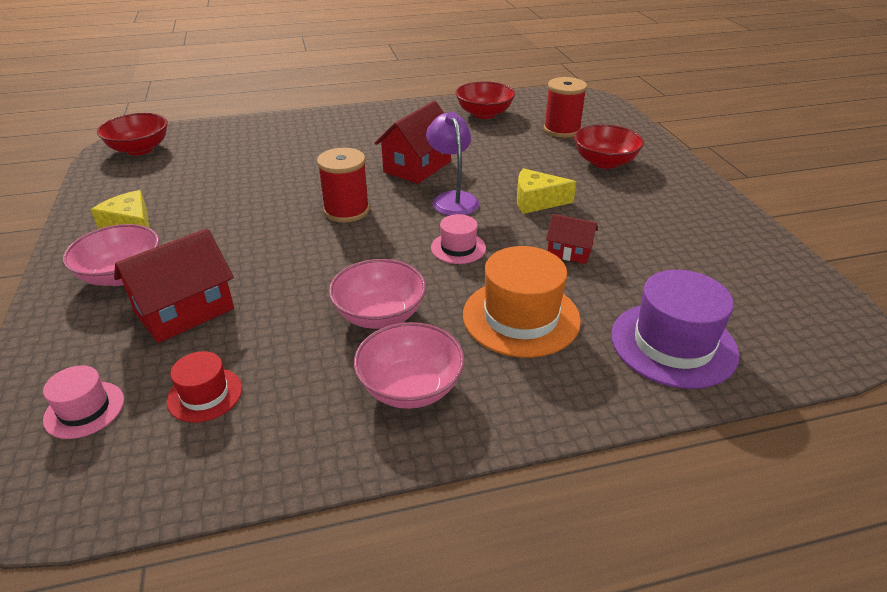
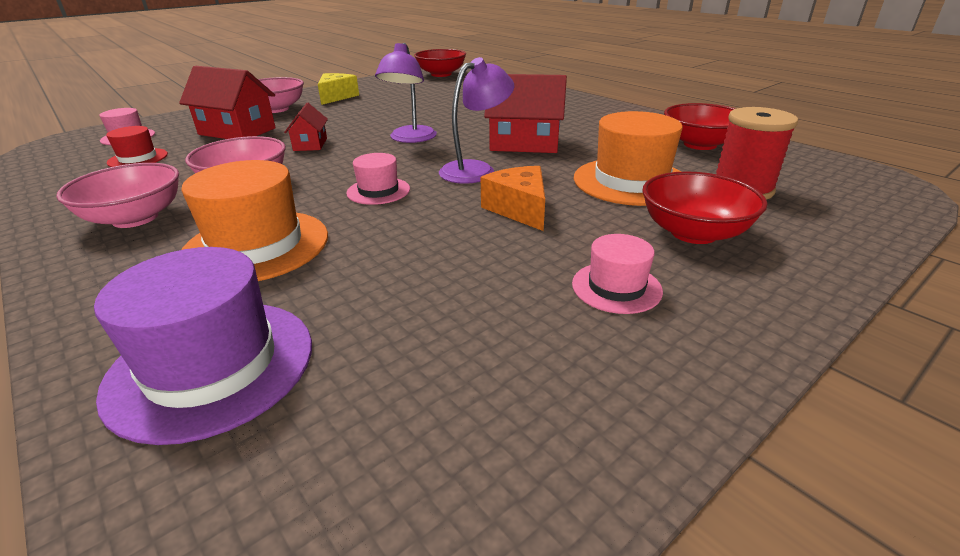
camera: 65 degrees right, 5 degrees down
(346, 211) = (410, 139): red spool -> purple lamp
(524, 154) = (631, 181): none -> orange hat
(536, 201) = (519, 209): yellow cheese -> orange cheese
(569, 252) = (413, 249): red house -> red house (310, 144)
(649, 201) = (616, 287): none -> pink hat

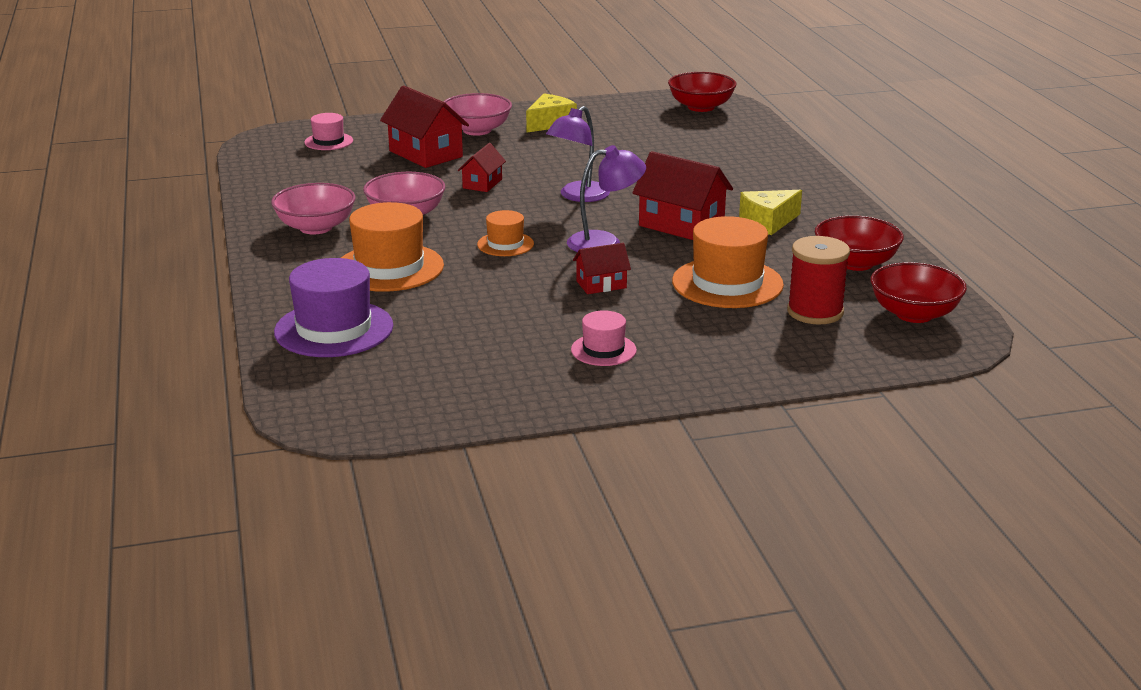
camera: 25 degrees right, 5 degrees down
(138, 158) = (331, 169): red hat -> none
(378, 191) = (505, 244): pink hat -> orange hat
(519, 209) = (601, 284): orange cheese -> red house
(588, 129) = (768, 222): none -> yellow cheese
(693, 233) = (713, 333): red bowl -> red bowl (914, 314)

